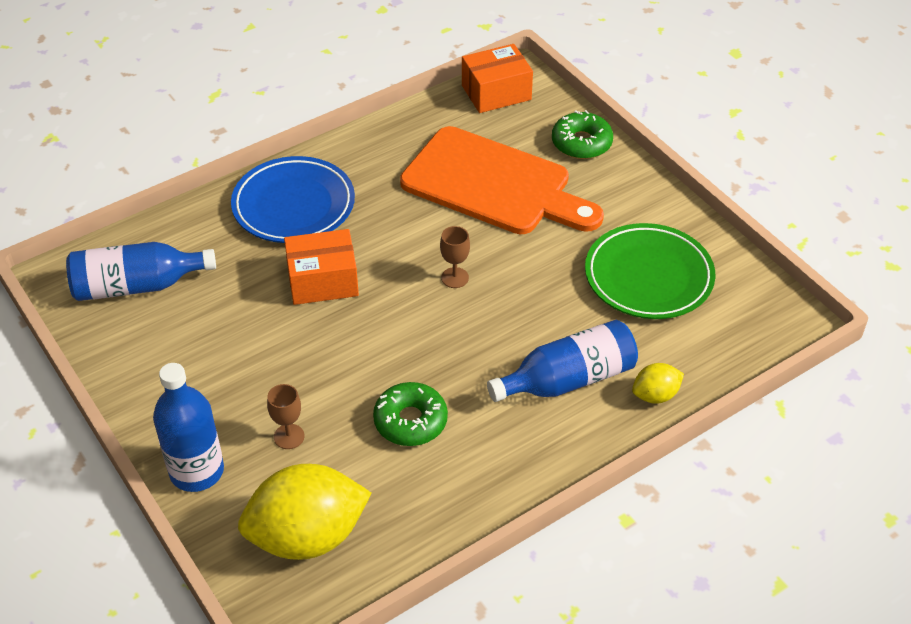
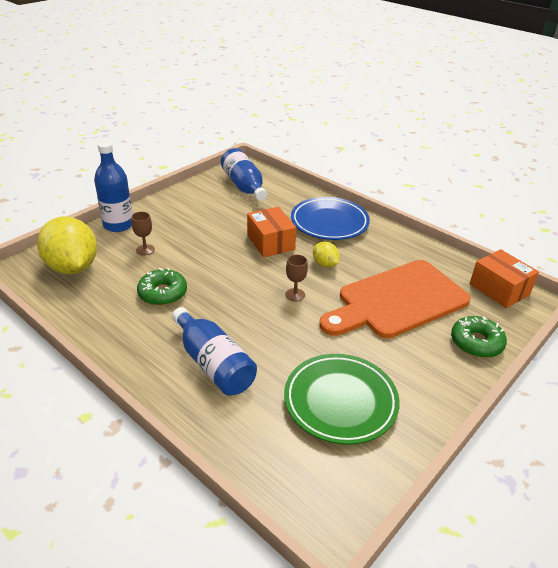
camera: 75 degrees right, 10 degrees down
(493, 184) = (398, 301): orange cutting board -> orange cutting board turned 45 degrees clockwise
(655, 395) = (207, 418): yellow lemon -> yellow lemon (325, 264)

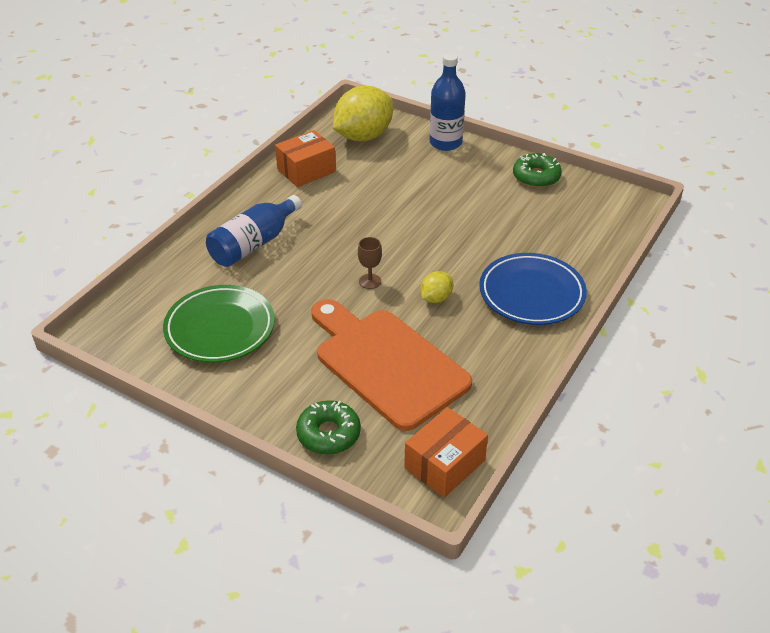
camera: 80 degrees right, 5 degrees up
(145, 250) = (409, 169): brown goblet -> none
(162, 293) = (343, 195): green donut -> green donut (536, 177)
(244, 186) = (580, 211): blue bottle -> none
(270, 242) = (462, 250): orange box -> orange box (306, 170)

